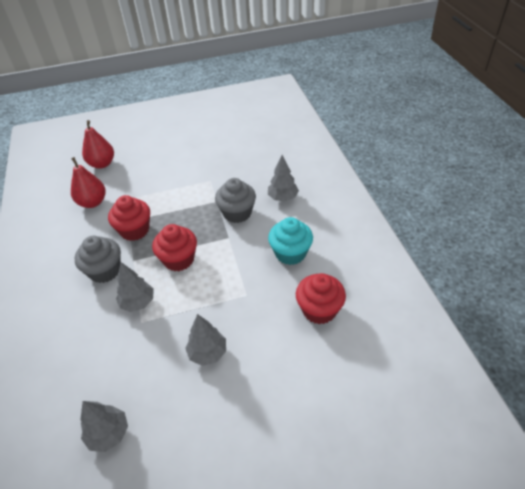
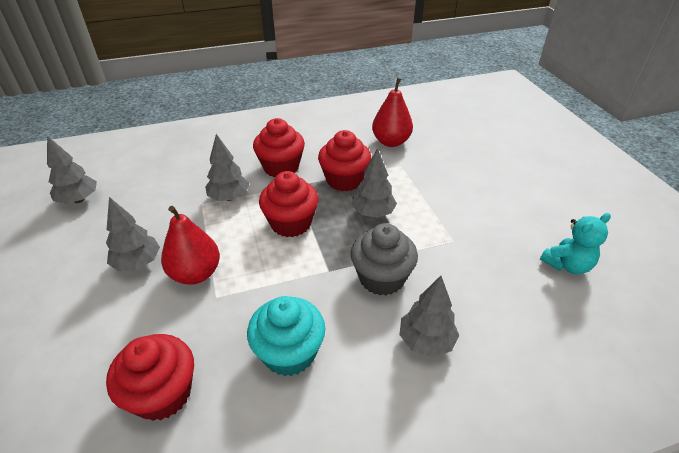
camera: 85 degrees right, 5 degrees down
(102, 164) = (463, 137): red pear -> red pear (195, 273)
(105, 271) = (281, 167): grey cupcake -> red cupcake
(176, 215) = (373, 213): none -> grey tree
(235, 141) = (567, 265): none -> turquoise teddy bear

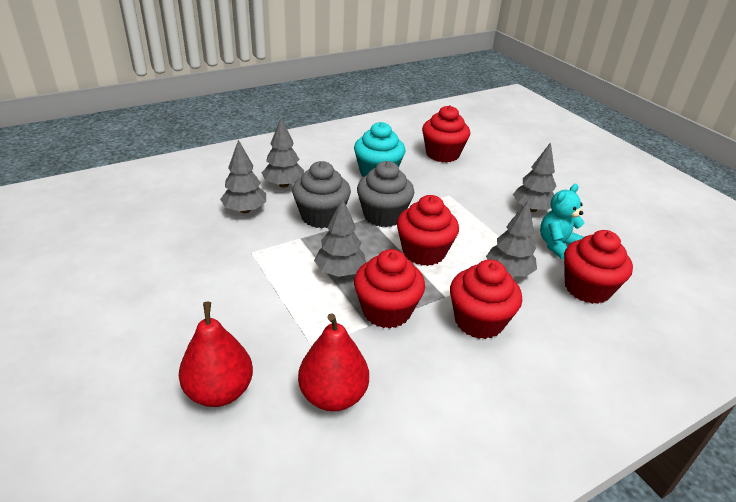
camera: 165 degrees right, 5 degrees down
(79, 200) = (657, 253): grey tree -> grey tree (245, 210)
(178, 179) = (587, 288): none -> red cupcake
(195, 273) = (478, 206): red pear -> red pear (219, 391)
(312, 271) = (383, 215): none -> grey cupcake
(567, 265) = (141, 241): turquoise teddy bear -> turquoise teddy bear (557, 245)

